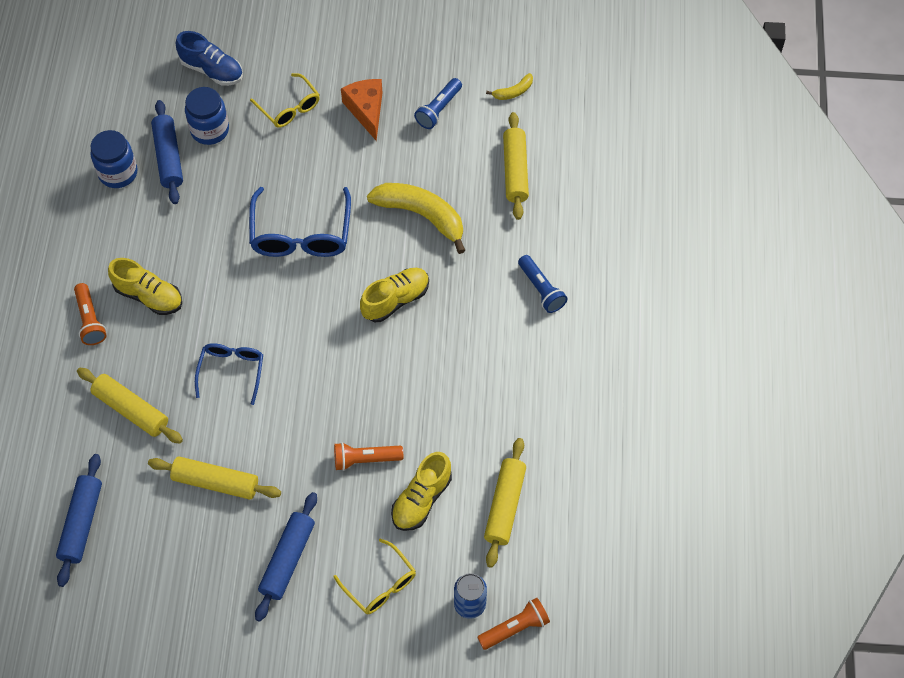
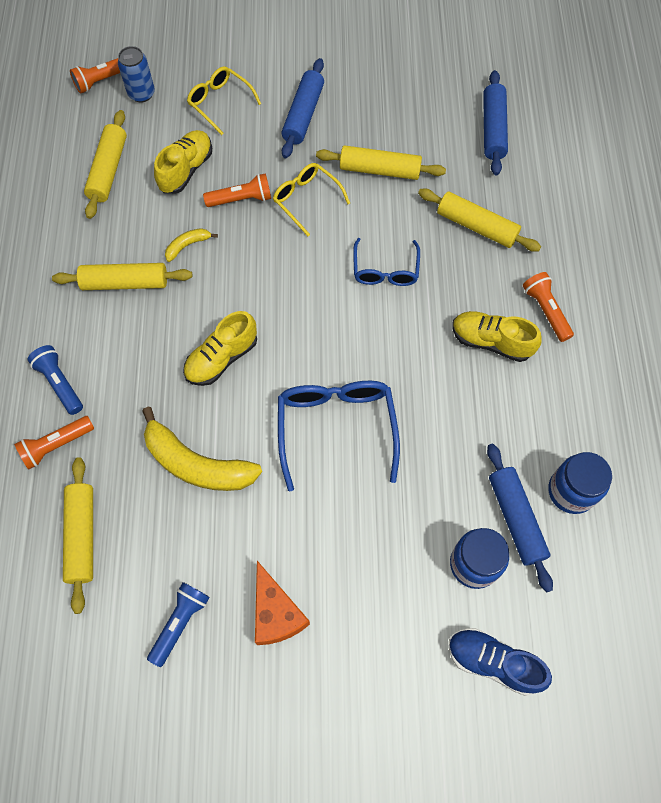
camera: 175 degrees right, 5 degrees up
(289, 107) = (378, 609): yellow glasses -> yellow glasses (306, 200)
(484, 378) = (125, 283): none -> yellow rolling pin
(513, 92) = (79, 662): yellow banana -> yellow banana (187, 245)
(540, 239) = (56, 445): none -> orange flashlight

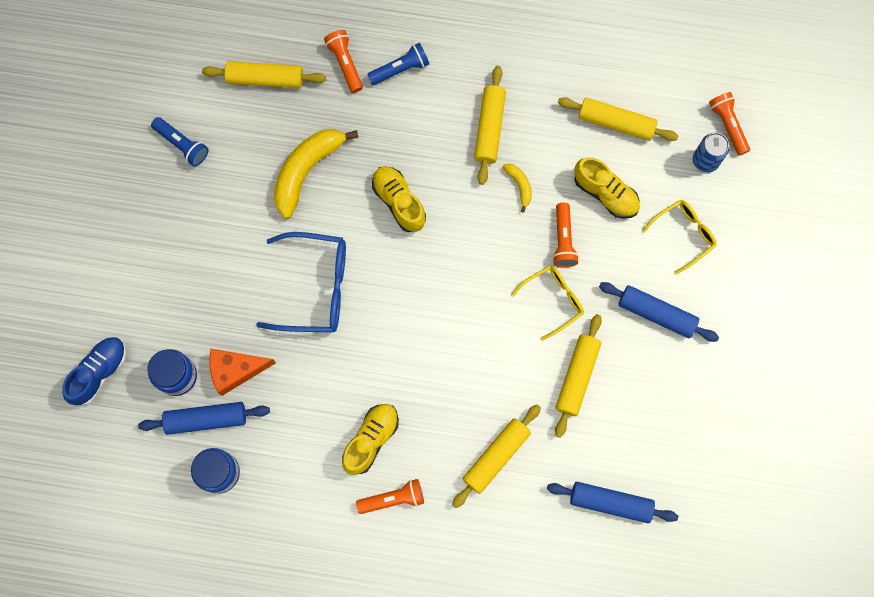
camera: 100 degrees right, 10 degrees up
(276, 613) = (173, 216): orange cheese -> orange cheese (236, 370)
(385, 270) = (463, 359): blue glasses -> none

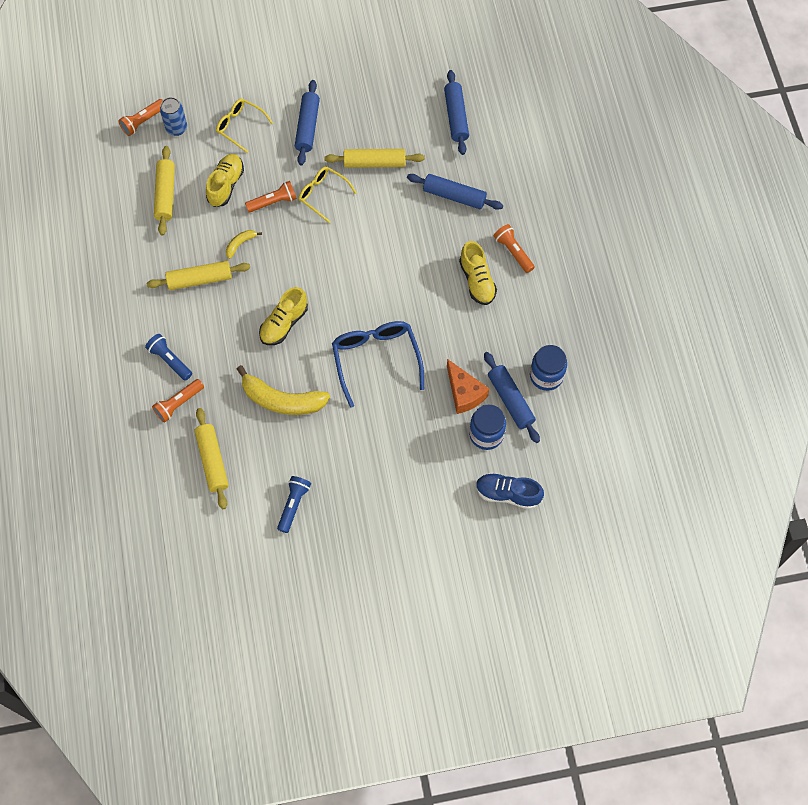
camera: 110 degrees left, 10 degrees down
(371, 440) = (477, 281): yellow shoe -> yellow shoe turned 120 degrees counterclockwise
(496, 456) = (454, 196): yellow rolling pin -> blue rolling pin

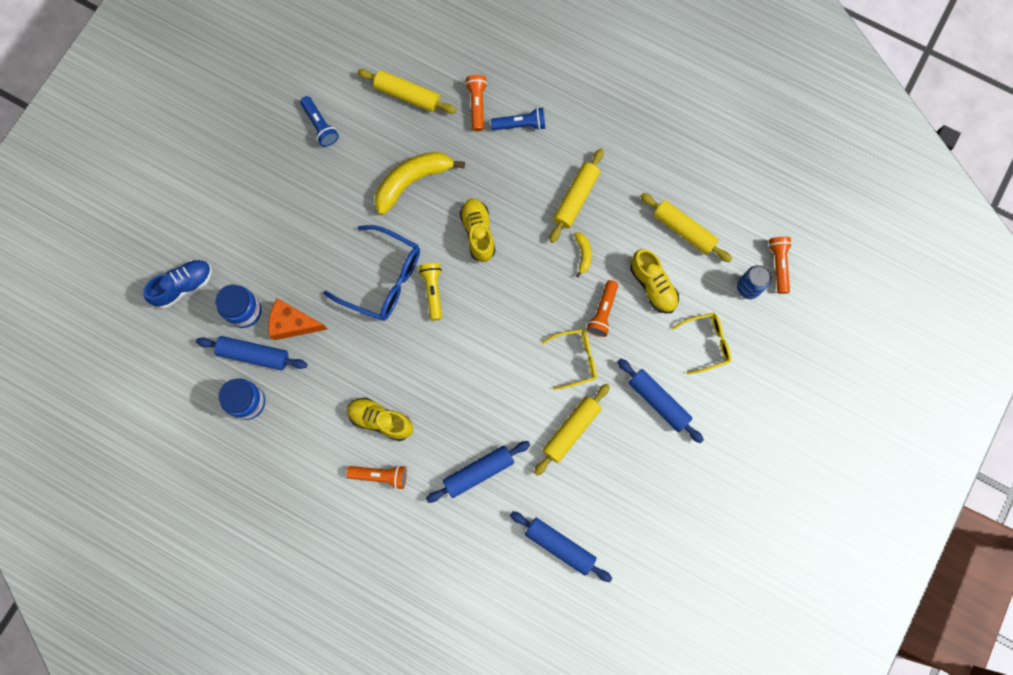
camera: 130 degrees right, 10 degrees up
(355, 319) = (433, 291): none -> yellow flashlight

